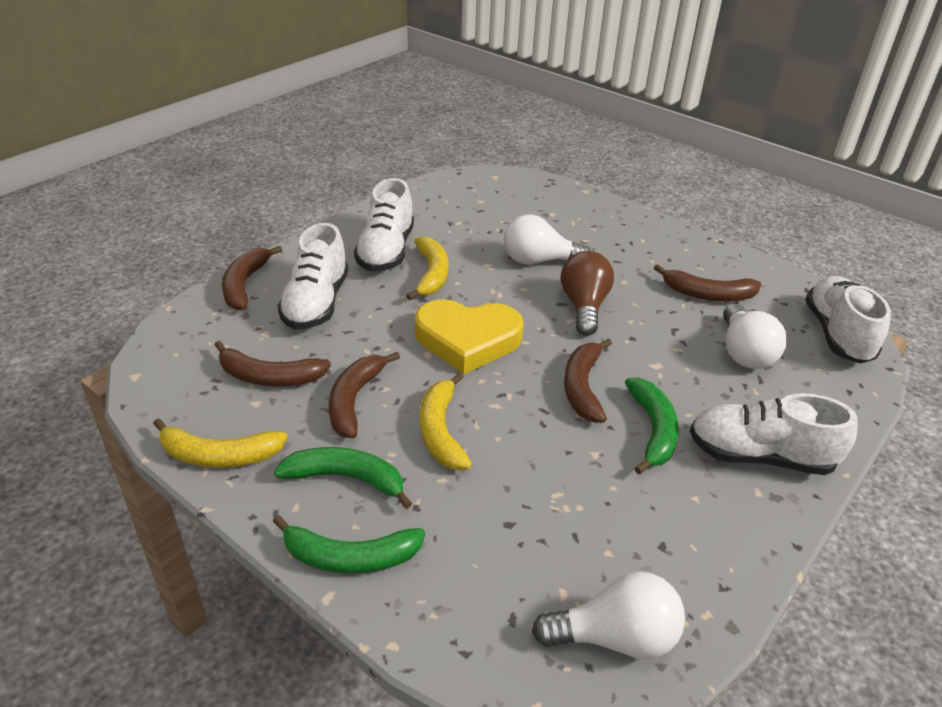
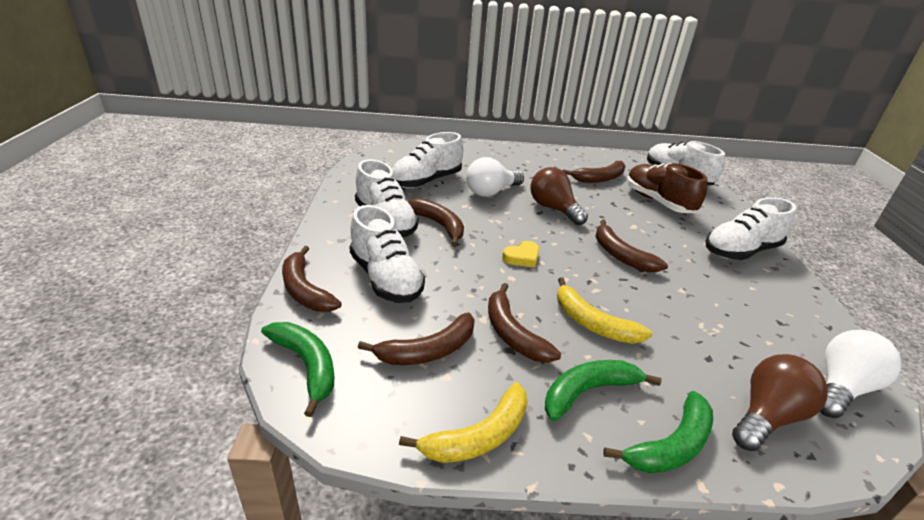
camera: 40 degrees left, 5 degrees down
(431, 274) = (439, 225): yellow banana -> brown banana
(467, 340) = (522, 257): yellow heart -> yellow heart, size x0.46
(479, 600) = (767, 416): none -> brown light bulb
(484, 224) = (426, 181): none -> white shoe
(653, 430) = (685, 262): green banana -> green banana (307, 365)
(744, 352) = (658, 202): white light bulb -> brown shoe

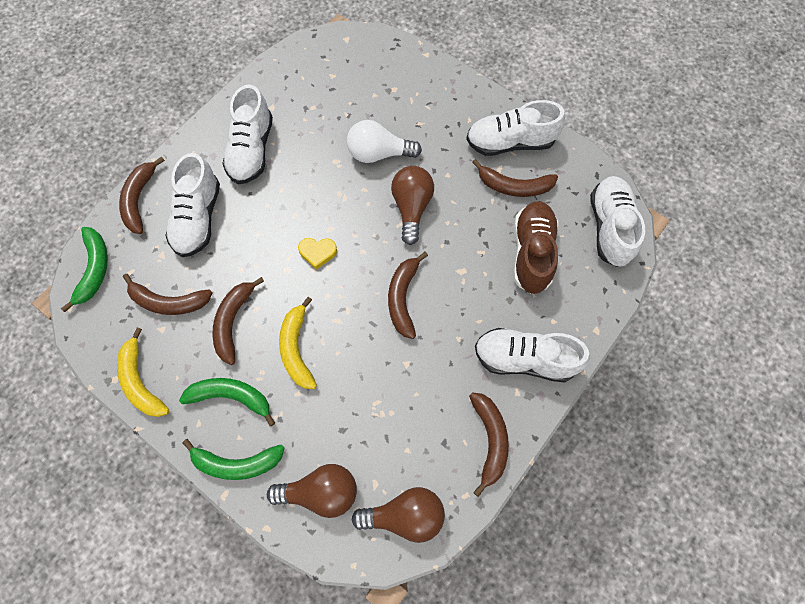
camera: 40 degrees right, 35 degrees up
(426, 181) = (334, 108): white shoe -> white shoe (510, 142)
(439, 225) = (289, 177): brown banana -> brown banana (490, 440)
(479, 436) = (141, 381): yellow banana -> yellow banana turned 60 degrees clockwise
(841, 387) = (405, 515): white light bulb -> brown light bulb

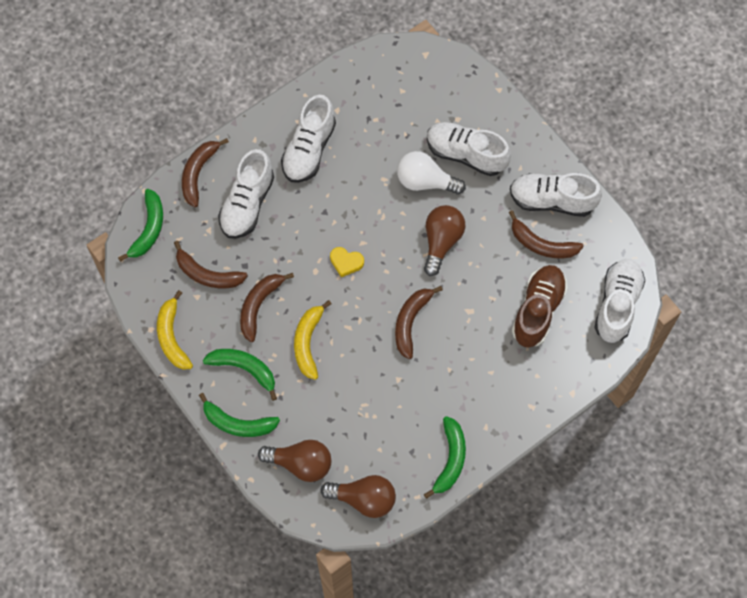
camera: 15 degrees right, 0 degrees up
(490, 440) = (450, 460): brown banana -> green banana
(524, 359) = (501, 401): white shoe -> white shoe (466, 154)

